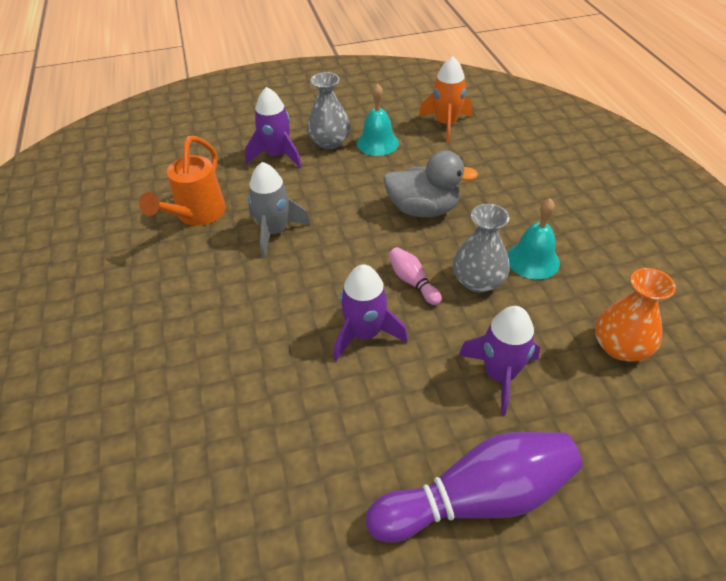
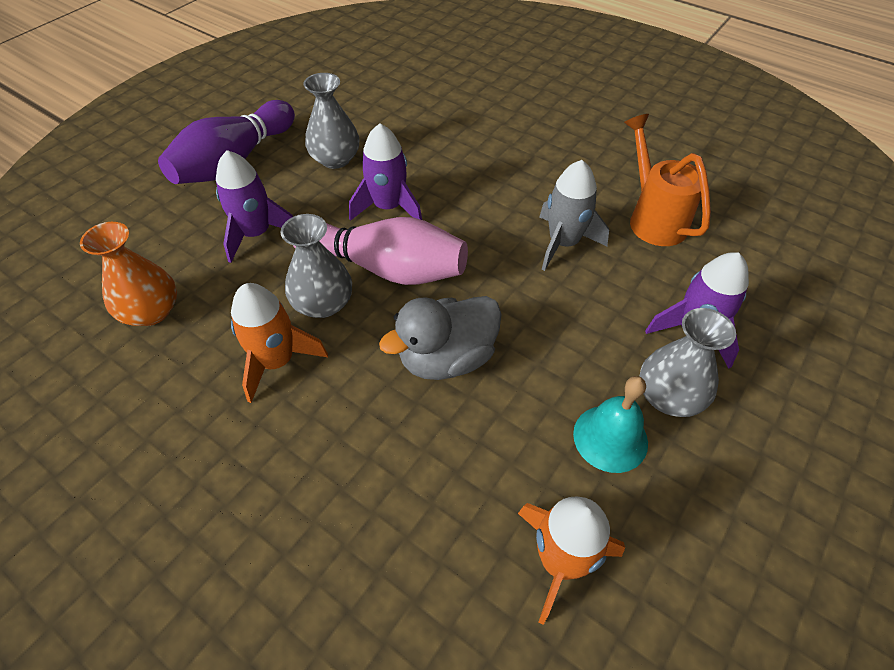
camera: 140 degrees right, 5 degrees up
(365, 425) = (335, 159): none -> grey vase
(412, 282) = (386, 268): pink bowling pin -> pink bowling pin, size x2.16
(533, 260) = (277, 361): turquoise bell -> orange rocket

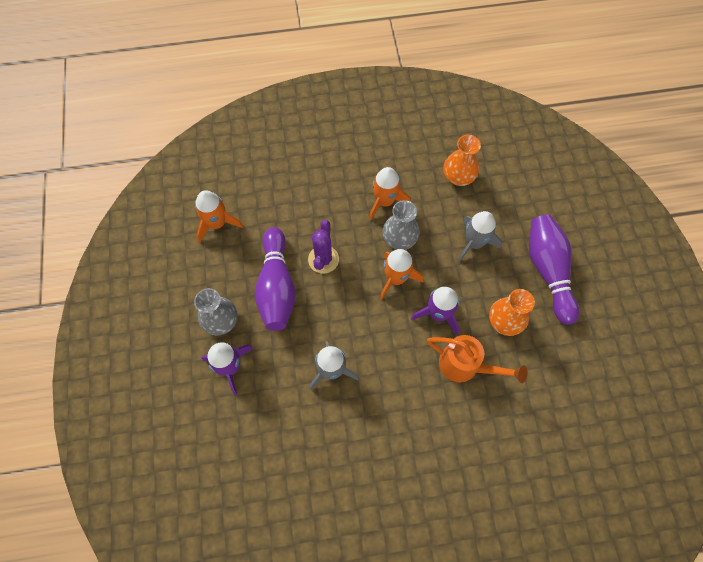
camera: 135 degrees right, 15 degrees up
(256, 234) = (474, 243): purple rocket -> grey rocket
(335, 159) = (505, 321): grey vase -> orange vase
(386, 268) = (396, 278): pink bowling pin -> orange rocket
(447, 358) = (323, 259): grey duck -> purple cactus
(547, 376) = (277, 287): none -> purple bowling pin
(610, 438) = (231, 281): turquoise bell -> none
(653, 218) = (301, 435): orange watering can -> orange watering can (465, 366)

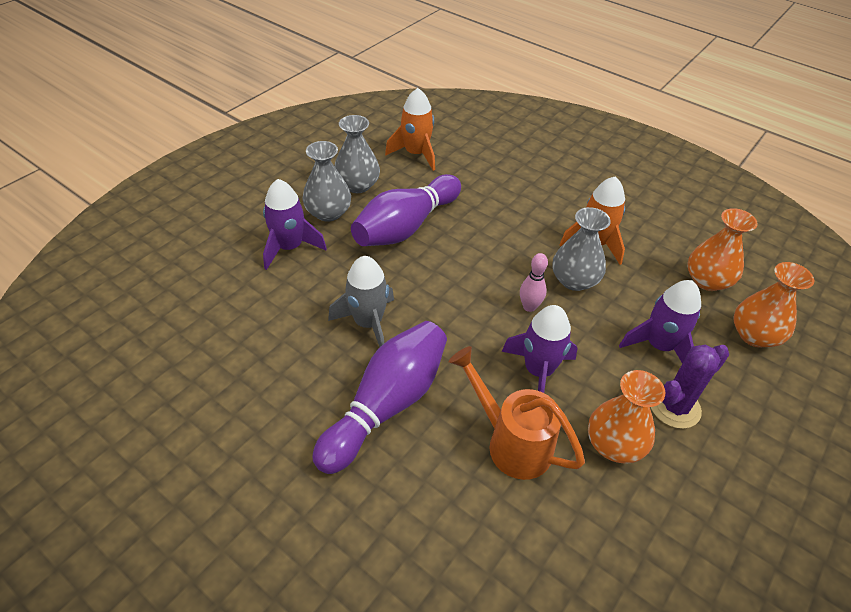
camera: 45 degrees right, 20 degrees down
(212, 283) = (357, 185): none -> grey vase
(323, 259) = (474, 240): purple cactus -> purple cactus (674, 407)
(396, 278) = (529, 307): orange rocket -> pink bowling pin
(465, 366) = (511, 442): orange watering can -> orange watering can turned 150 degrees clockwise
(474, 243) = (659, 346): grey rocket -> purple rocket
(506, 194) = (754, 335): none -> orange vase
(548, 271) = (733, 445): purple bowling pin -> purple bowling pin (387, 405)

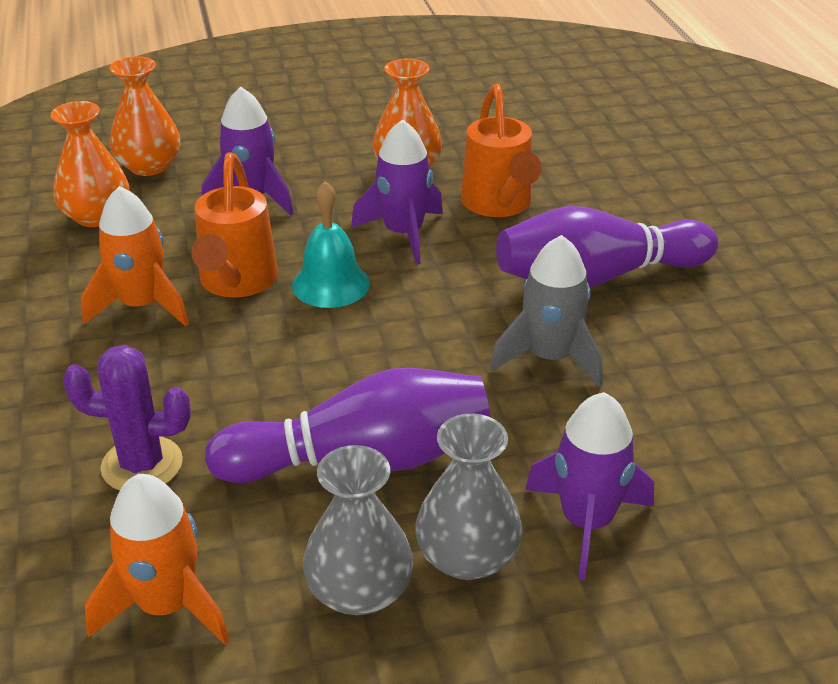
camera: 140 degrees left, 10 degrees down
(529, 307) = (330, 284): pink bowling pin -> turquoise bell
(574, 280) = (236, 283): grey vase -> orange watering can
(674, 407) = (316, 163): purple cactus -> purple cactus (142, 465)

